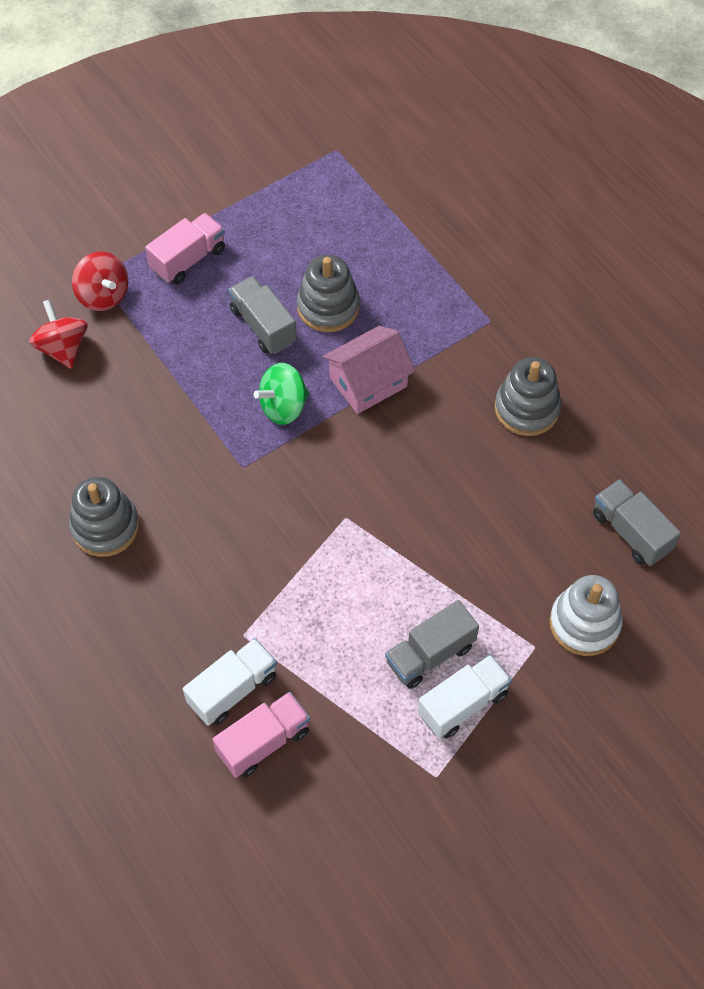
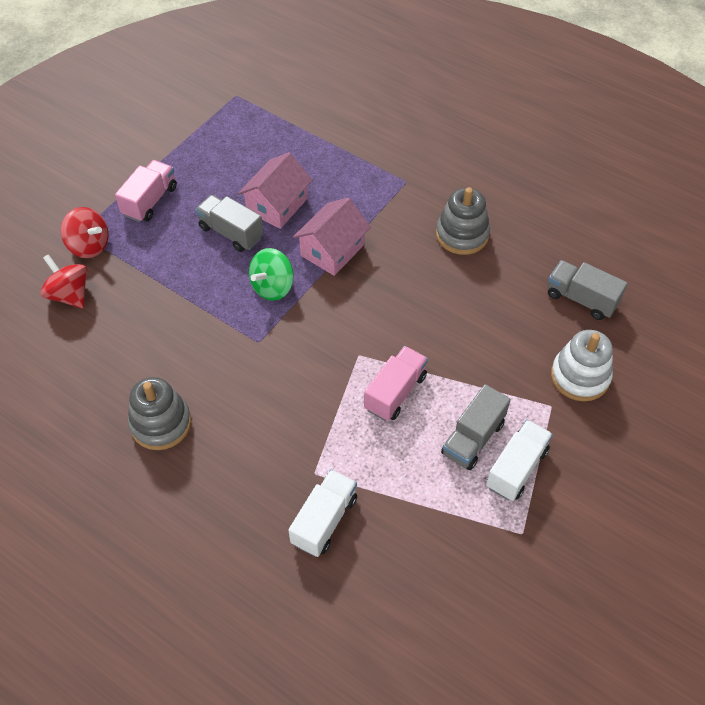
camera: 20 degrees left, 5 degrees down
(263, 742) = (368, 555): pink truck -> pink truck (395, 392)
(328, 307) = (277, 205): grey stacking toy -> pink house

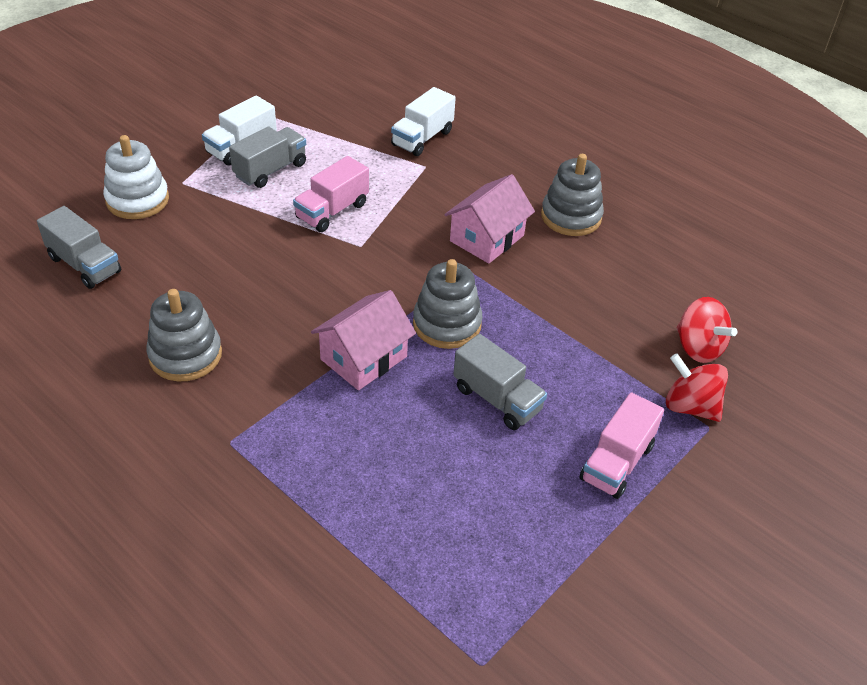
camera: 175 degrees left, 10 degrees down
(273, 287) = (447, 324): green spinning top -> grey stacking toy
(277, 205) = (429, 430): pink house -> pink house (487, 238)

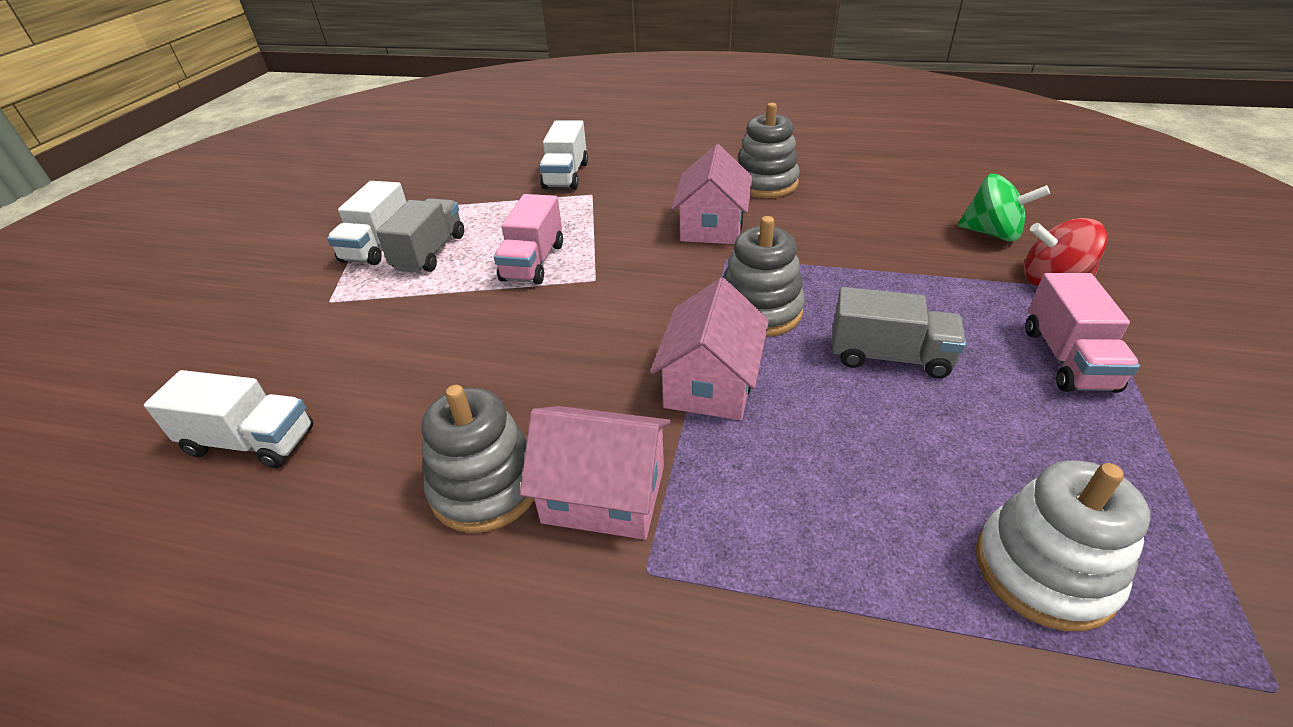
camera: 25 degrees left, 5 degrees down
(84, 265) = (250, 442): grey truck -> white truck
(137, 200) = (281, 339): white stacking toy -> white stacking toy (1044, 570)
(243, 391) = (604, 494): none -> pink house
(698, 348) = (992, 233): red spinning top -> green spinning top

